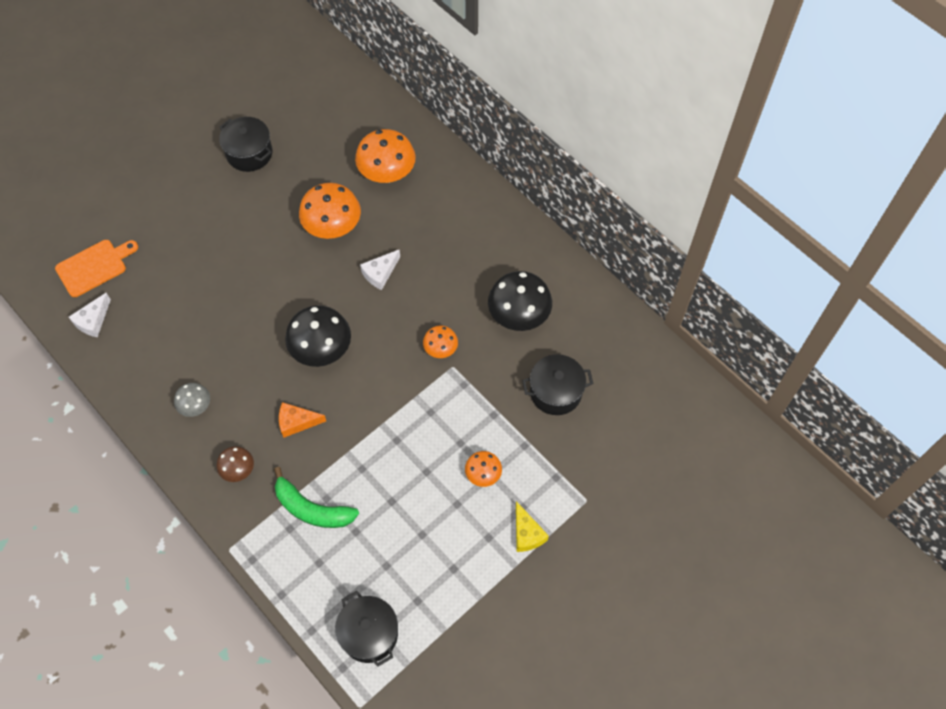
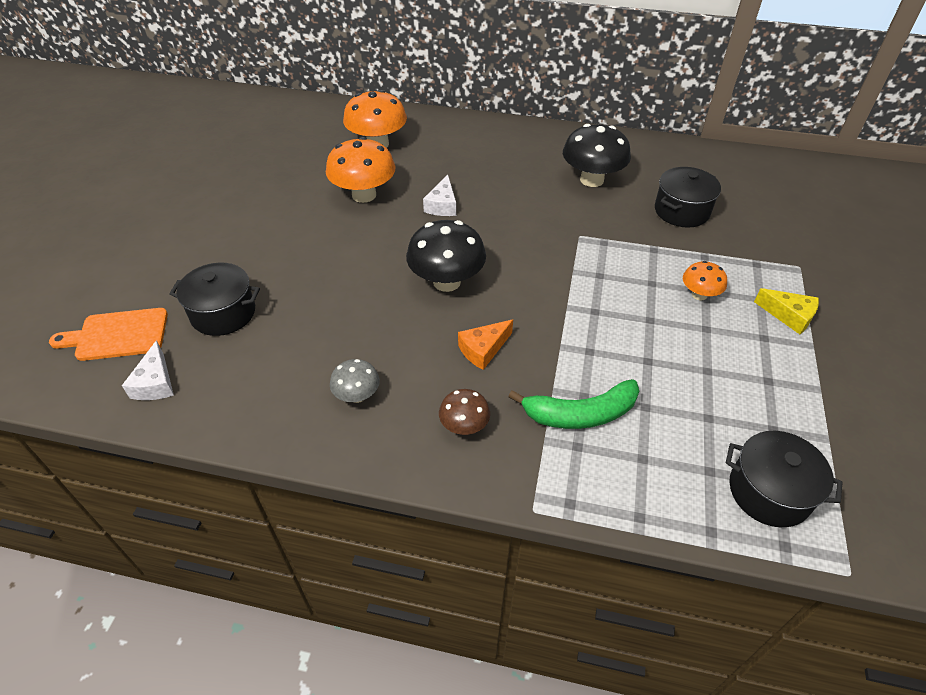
camera: 35 degrees left, 15 degrees down
(94, 267) = (118, 335): orange cutting board -> orange cutting board turned 120 degrees counterclockwise
(249, 153) = (228, 181): black pot -> black pot (223, 313)
(440, 349) = (555, 229): orange mushroom -> none

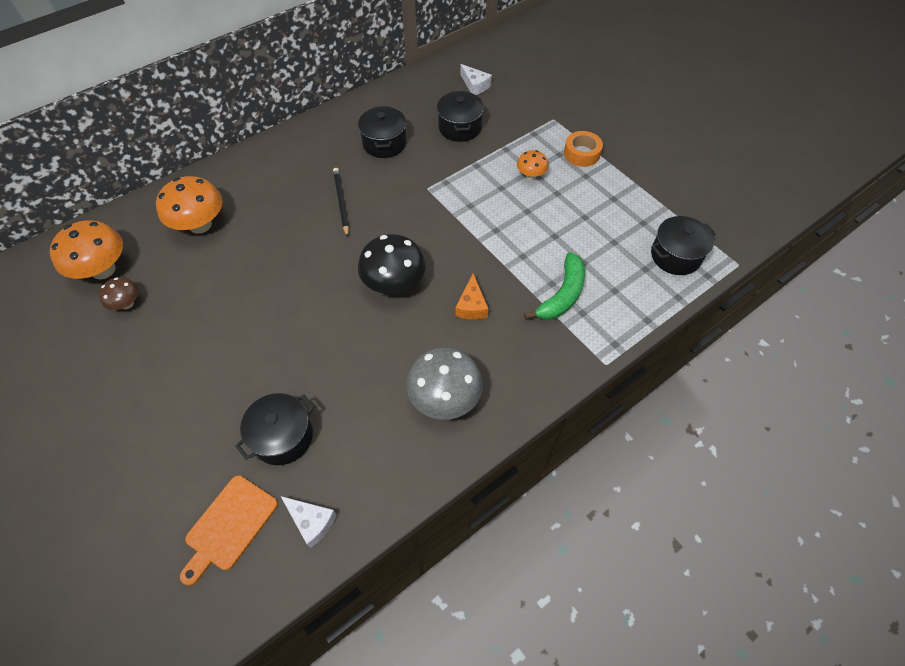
camera: 50 degrees left, 10 degrees up
(357, 395) = (445, 398): grey mushroom -> grey mushroom, size x1.84
(364, 195) = (251, 271): orange mushroom -> orange mushroom (103, 270)
(442, 205) = (317, 235): white cheese -> white cheese (475, 85)
(464, 426) = (521, 356): brown mushroom -> brown mushroom (127, 303)
(493, 197) = (341, 202): none -> black pencil
(592, 180) = (384, 143): black mushroom -> black pot
(789, 316) = (581, 153): yellow cheese -> orange tape

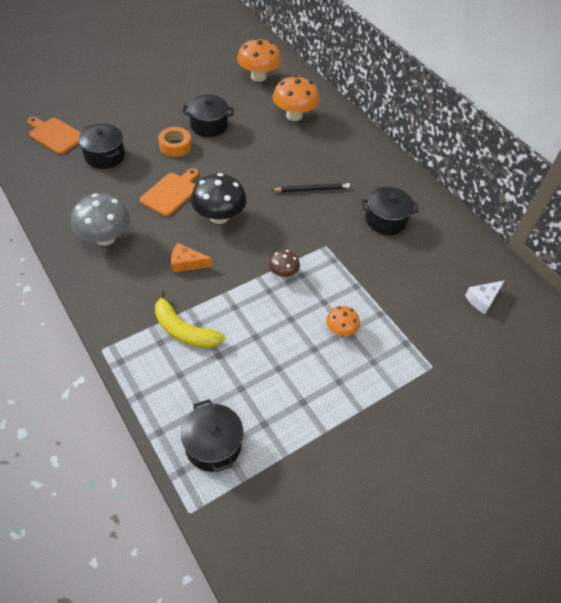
camera: 90 degrees right, 5 degrees down
(127, 303) = (228, 88): brown mushroom -> brown mushroom (283, 273)
(311, 522) = (42, 168): white cheese -> none
(356, 339) = (171, 192): none -> orange cutting board
(460, 128) = (411, 279): black pot -> black pot (209, 125)
(562, 295) = (184, 330): green banana -> yellow banana
(581, 153) = (374, 384): orange tape -> orange tape (175, 146)

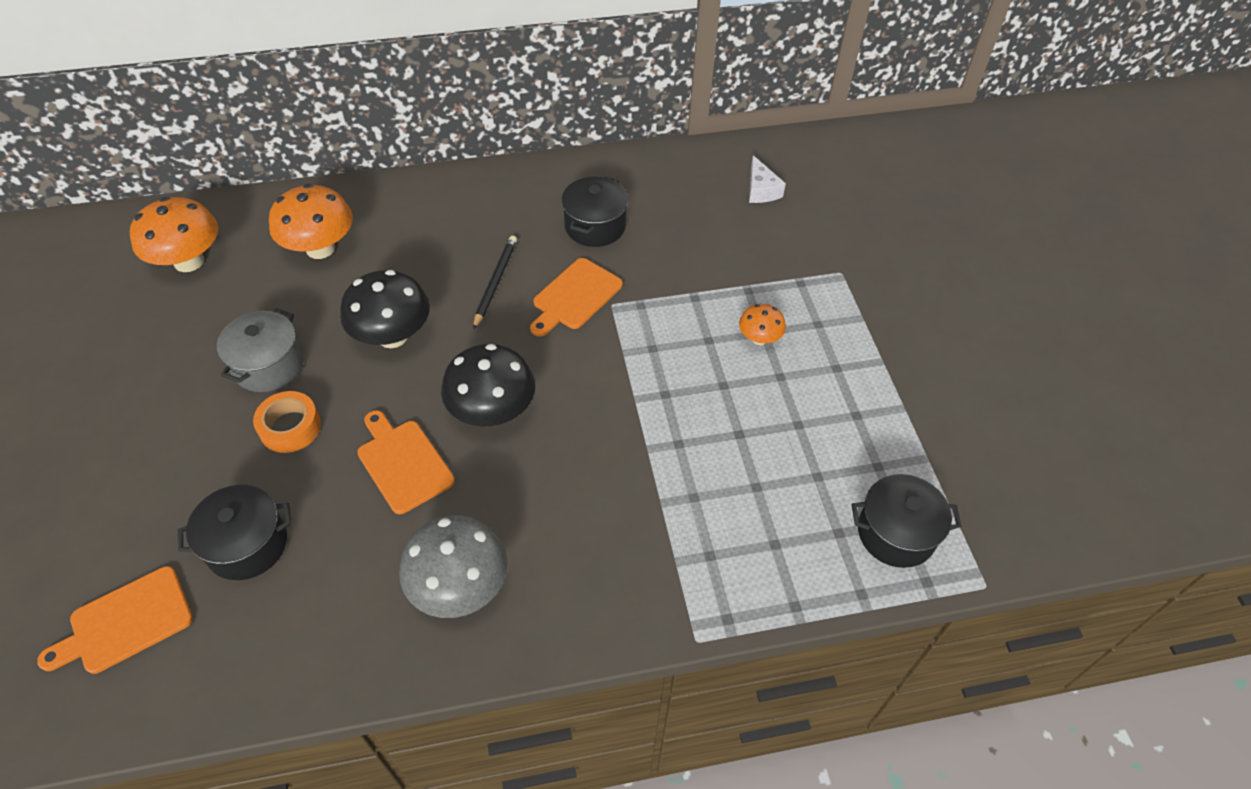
camera: 65 degrees left, 0 degrees up
(184, 330) = (698, 519): yellow banana -> none
(186, 263) = (570, 481): orange cheese -> none
(209, 125) = (268, 365): black pot -> grey pot
(250, 161) = (392, 336): none -> black mushroom
(283, 273) = (640, 368): brown mushroom -> none
(322, 227) = (575, 296): none -> orange cutting board

